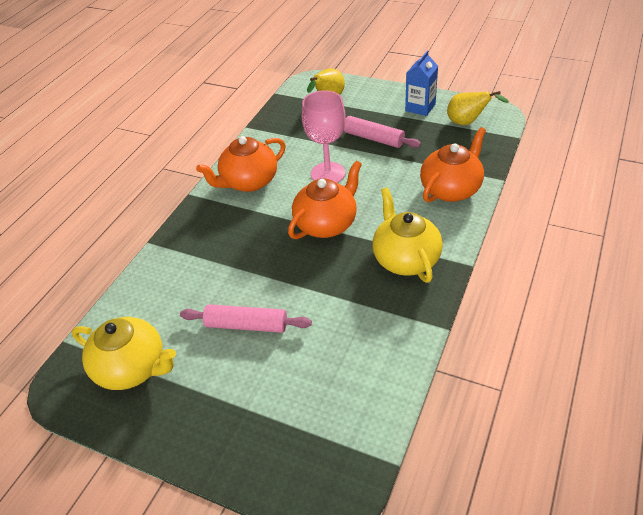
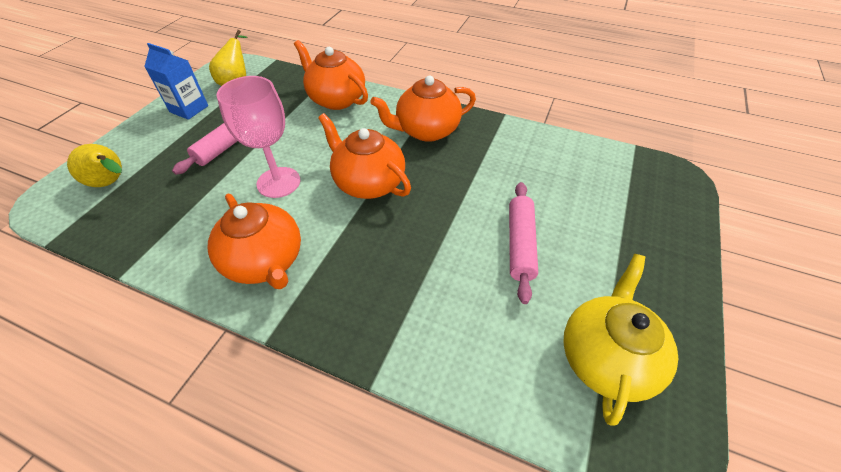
camera: 95 degrees left, 5 degrees up
(405, 259) = (426, 131): yellow teapot -> orange teapot

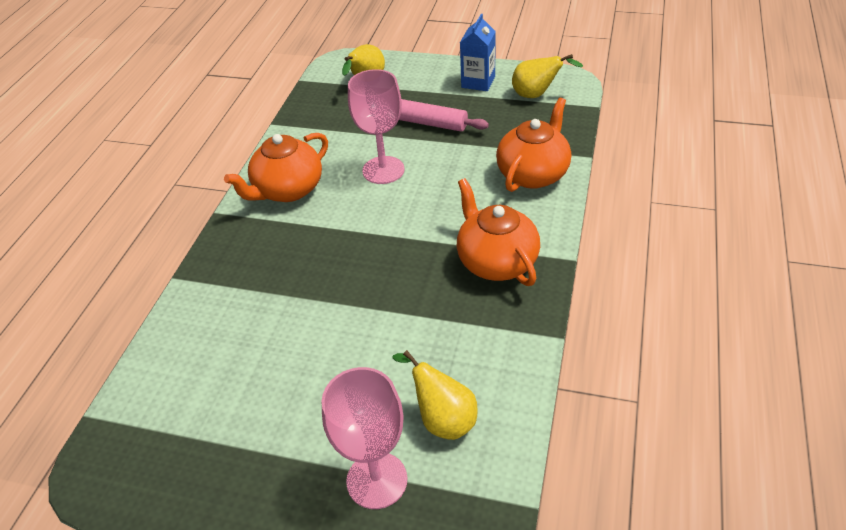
camera: 85 degrees right, 5 degrees down
(368, 183) = (393, 230): orange teapot -> none
(520, 244) = (319, 364): pink rolling pin -> none
(573, 175) = (442, 418): none -> yellow pear
(606, 357) = (182, 437): yellow teapot -> none
(629, 215) = (377, 480): none -> pink goblet

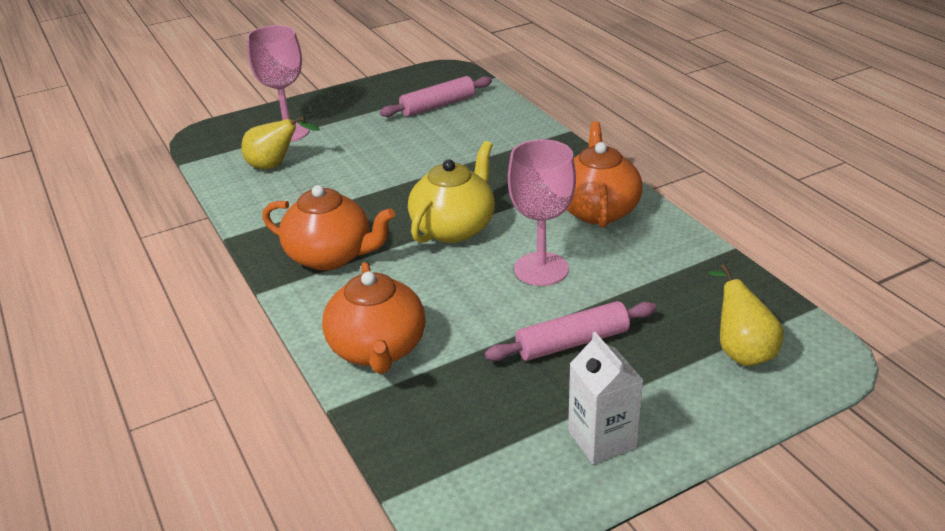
camera: 135 degrees right, 10 degrees down
(199, 404) = (438, 106): none -> pink rolling pin
(388, 233) = (454, 228): none -> yellow teapot
(478, 82) = (602, 439): blue carton -> white carton
(536, 95) = (493, 467): yellow pear -> none

